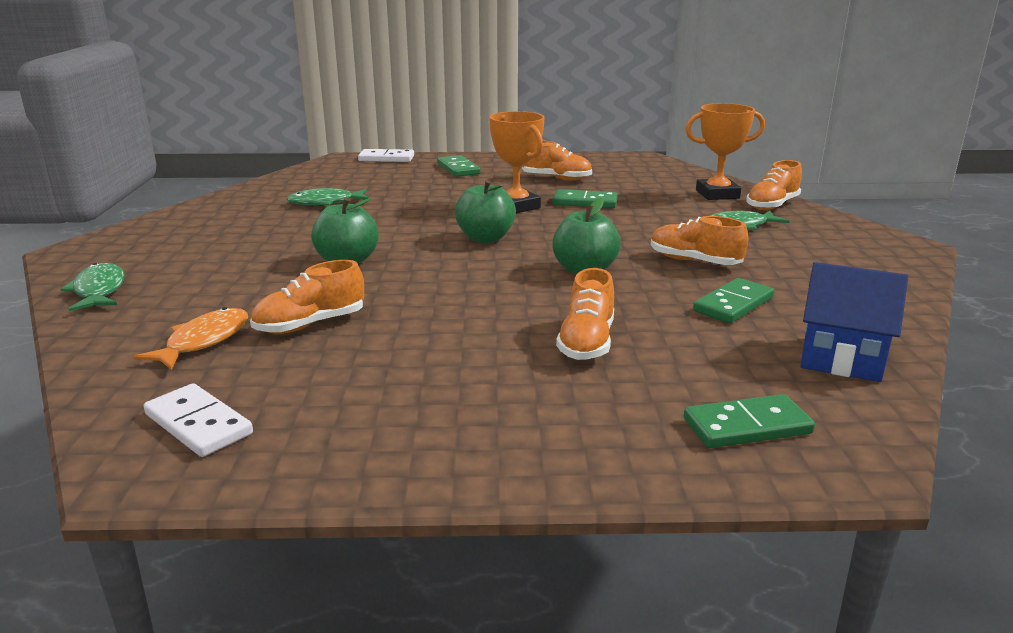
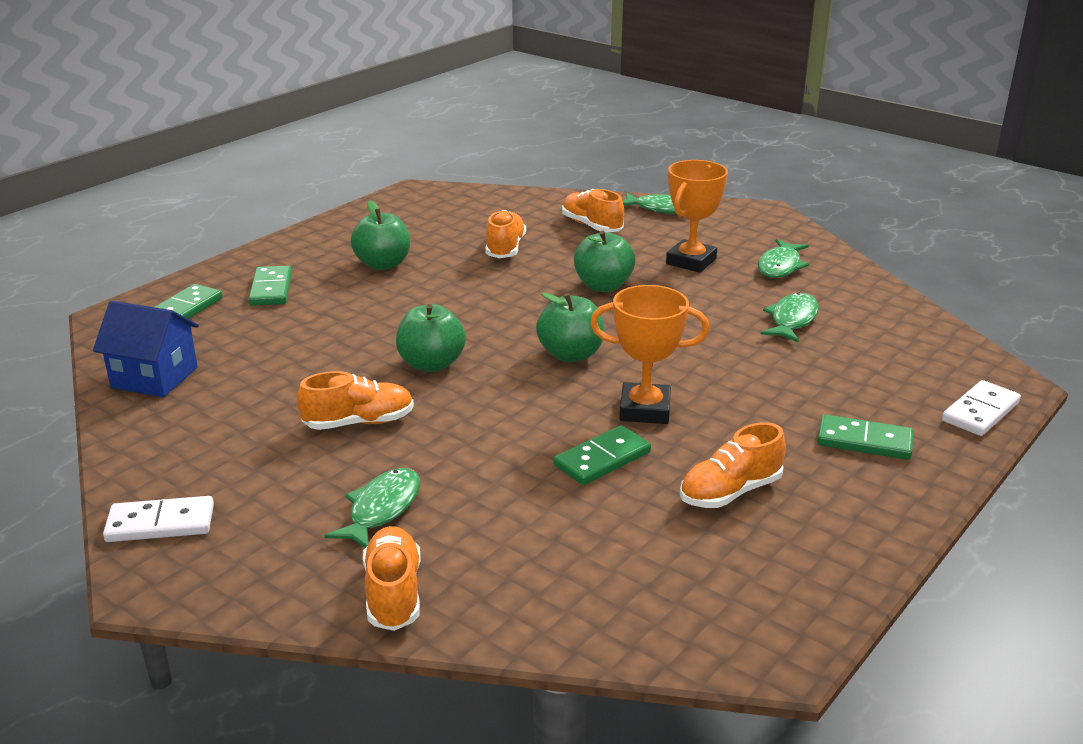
camera: 130 degrees right, 5 degrees up
(198, 424) = (436, 205): white domino -> white domino (160, 524)
(204, 341) = (530, 221): orange fish -> none
(221, 222) = (780, 266): none -> green fish
(445, 369) = (383, 264): none -> green apple
(586, 342) = (333, 311): orange shoe -> orange shoe (592, 226)
(717, 194) = (494, 581): orange trophy -> orange trophy (691, 261)
(733, 304) = (272, 388): green domino -> green domino (271, 289)
(841, 358) = (155, 377): blue house -> blue house turned 45 degrees clockwise

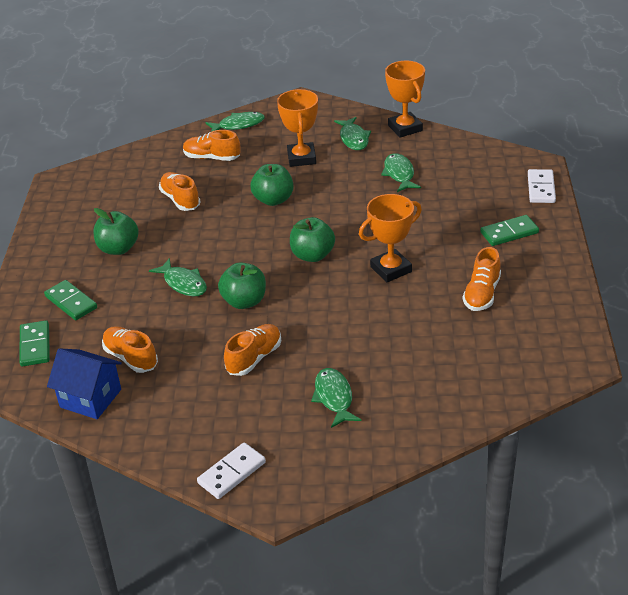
camera: 35 degrees left, 10 degrees up
(155, 377) = (90, 398): blue house -> blue house turned 45 degrees clockwise
(393, 593) = (397, 434): orange shoe -> orange shoe (131, 358)
(396, 320) = (183, 283): none -> green fish
(602, 459) = (404, 309): green domino -> none
(861, 279) = (405, 128): none -> orange trophy

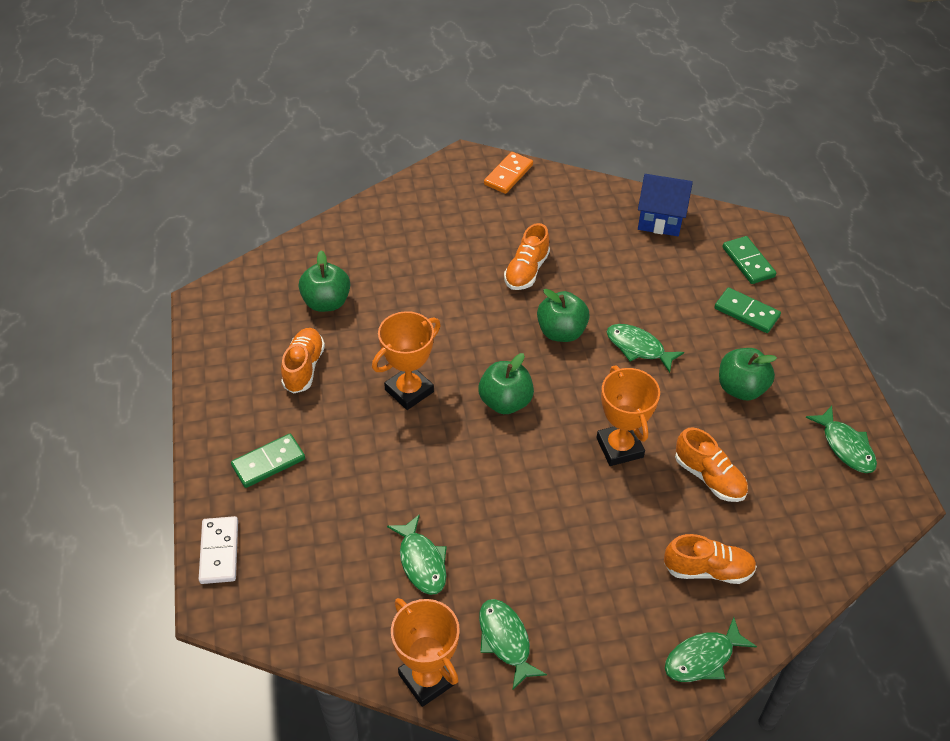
camera: 165 degrees right, 10 degrees up
(131, 358) = (646, 259): orange shoe -> none
(232, 473) = (508, 175): white domino -> orange domino
(273, 200) = (584, 490): green apple -> green apple (326, 302)
(301, 158) = (573, 583): orange trophy -> orange trophy (619, 447)
(334, 397) = (440, 241): green fish -> green fish (845, 446)

